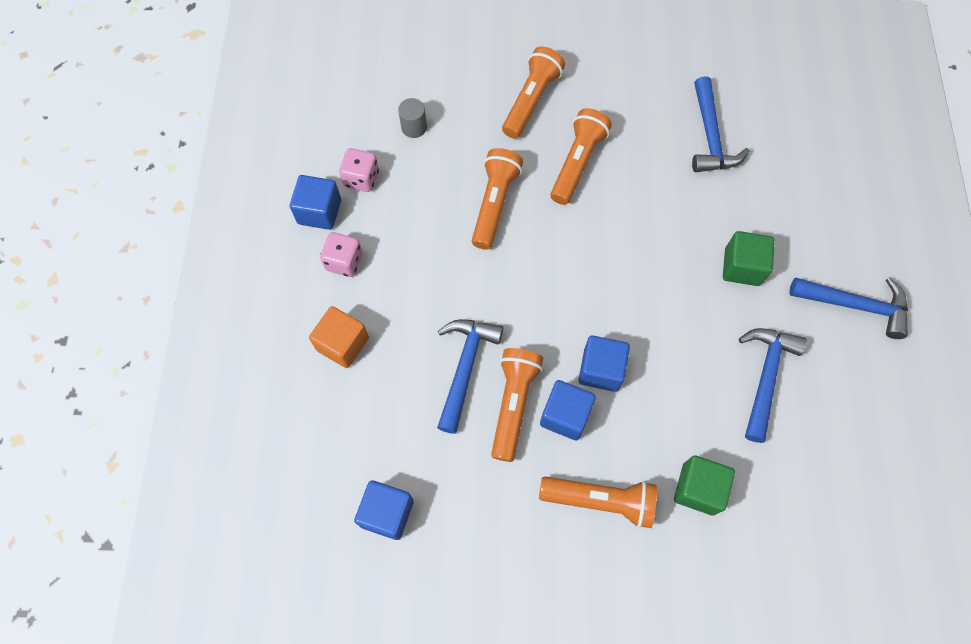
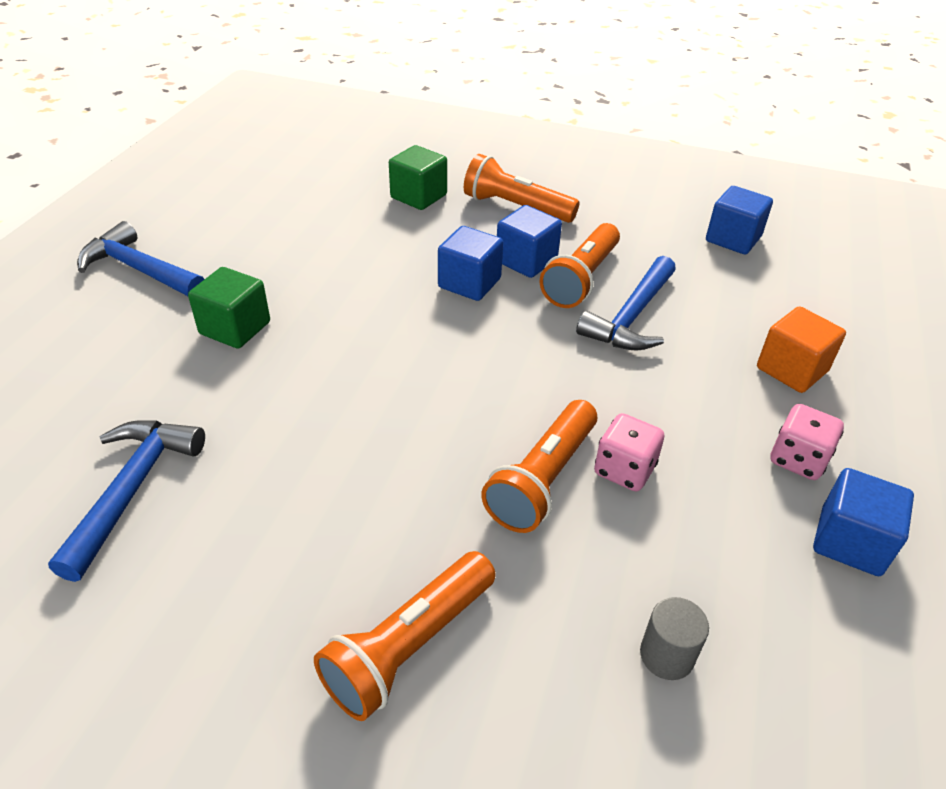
camera: 165 degrees left, 25 degrees down
(361, 178) = (776, 579): pink dice -> pink dice (624, 470)
(577, 163) = (379, 506): orange flashlight -> none
(765, 377) = (293, 243): blue hammer -> none

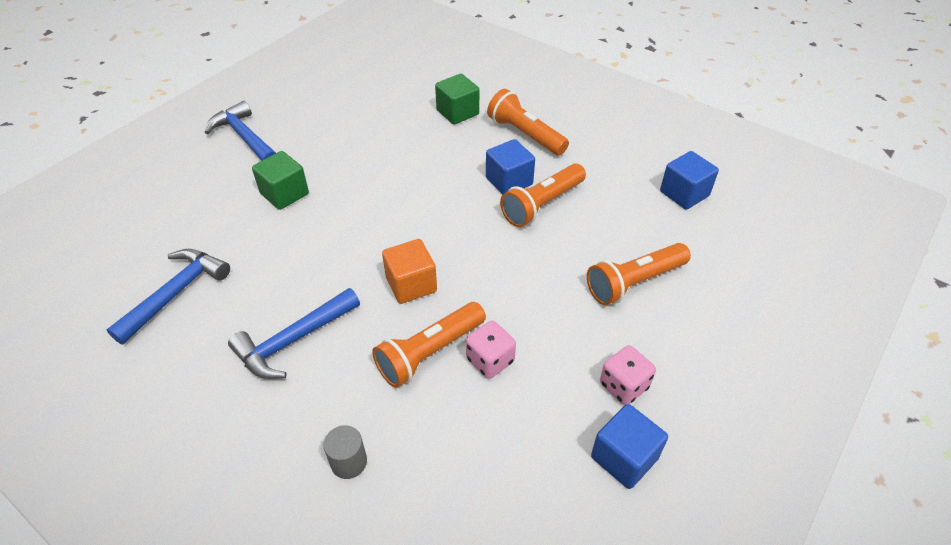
camera: 20 degrees right, 5 degrees up
(408, 646) = (287, 440): orange flashlight -> orange flashlight (634, 282)
(469, 283) = (458, 191): blue cube -> none
(631, 317) = (562, 244): blue hammer -> blue hammer (293, 341)
(666, 655) = (445, 496): grey cylinder -> grey cylinder (349, 462)
(791, 369) = (664, 314): orange cube -> orange cube (411, 284)

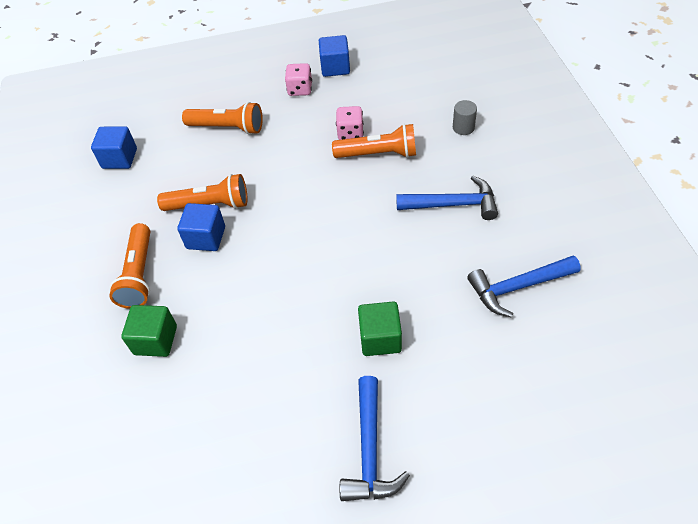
camera: 135 degrees left, 5 degrees up
(411, 284) = (351, 199): orange cube -> none

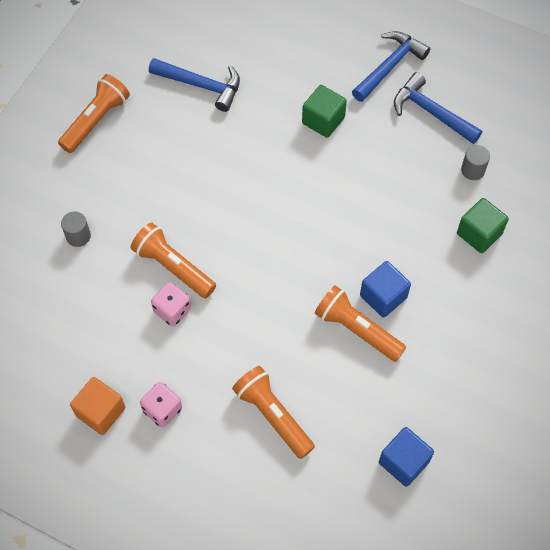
camera: 145 degrees left, 10 degrees up
(139, 274) = (460, 302): orange flashlight -> orange flashlight (96, 120)
(199, 396) = (472, 170): none -> grey cylinder
(335, 67) = (100, 412): blue cube -> orange cube
(453, 204) = (170, 174): blue hammer -> blue hammer (431, 112)

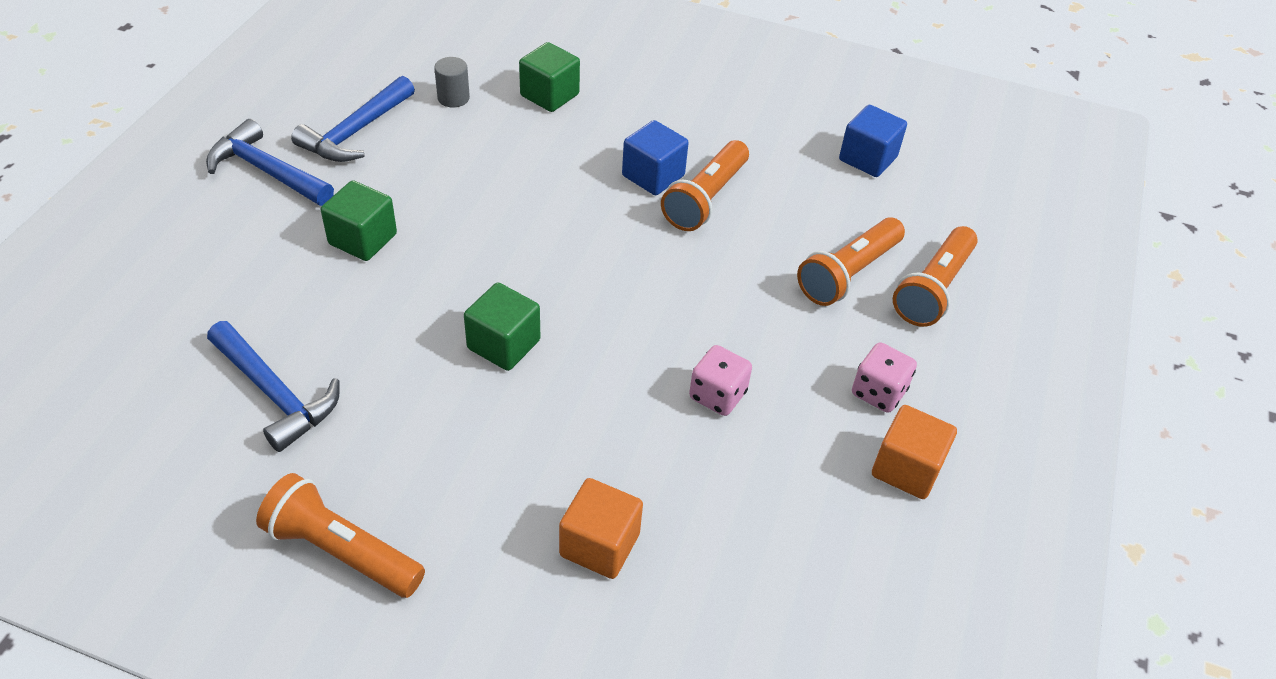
camera: 100 degrees left, 15 degrees down
(78, 236) = (599, 544): grey cylinder -> orange cube
(173, 267) = (642, 401): orange flashlight -> orange flashlight (933, 289)
(201, 85) = (275, 394): blue hammer -> blue hammer turned 120 degrees clockwise
(226, 195) = (503, 344): none -> green cube

